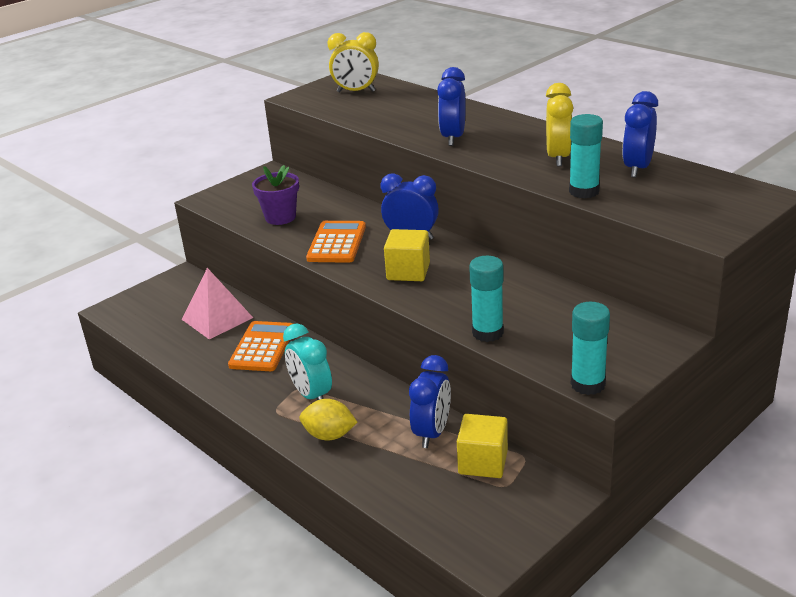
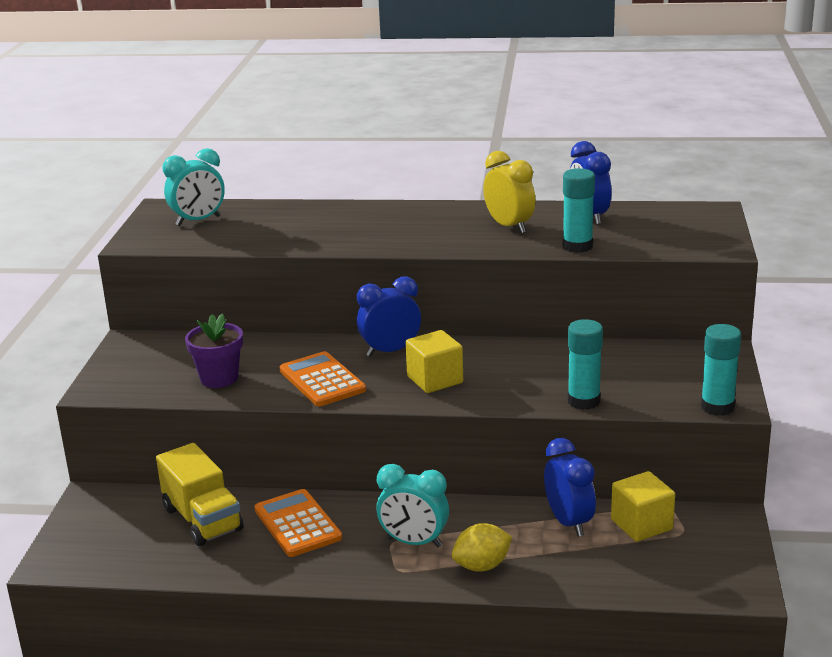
camera: 40 degrees left, 5 degrees down
(217, 318) = (202, 519): pink pyramid -> yellow truck
(356, 91) = (198, 221): yellow clock -> turquoise clock
(453, 138) = (383, 236): blue clock -> none

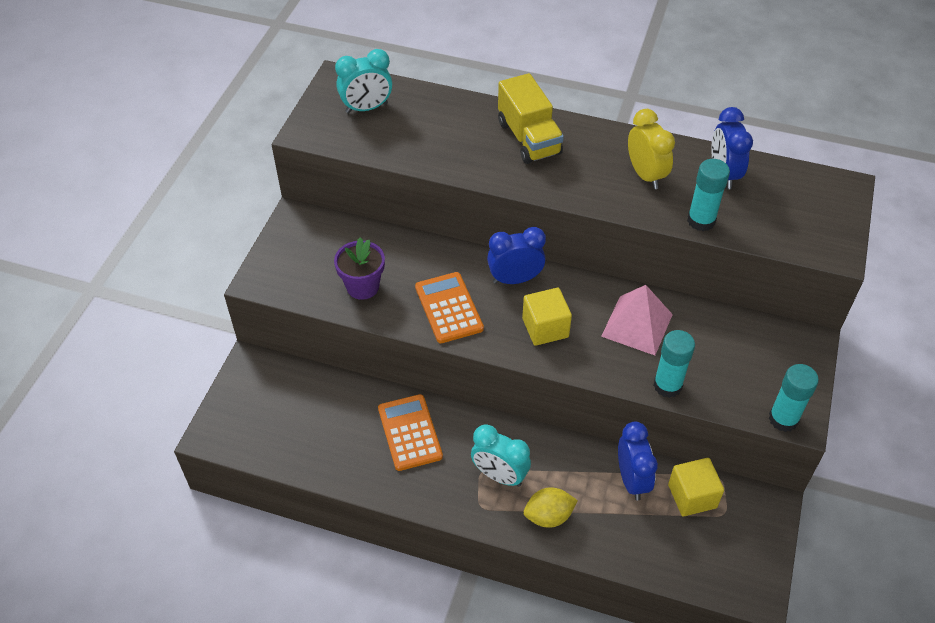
camera: 10 degrees right, 25 degrees up
(202, 519) = (335, 410): yellow truck -> yellow truck (529, 138)
(535, 364) = (637, 325): none -> pink pyramid

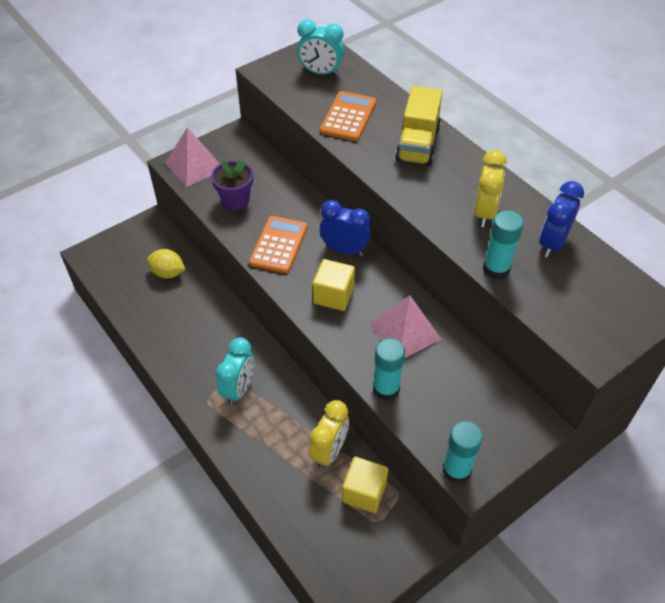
camera: 35 degrees right, 0 degrees up
(283, 273) = (194, 166): none -> pink pyramid
(410, 432) = (207, 324): orange calculator -> orange calculator (348, 117)
(499, 475) = (239, 389): turquoise clock -> turquoise clock turned 135 degrees counterclockwise
(548, 516) = (246, 438): yellow lemon -> yellow lemon (168, 273)
(632, 480) = (329, 451): blue clock -> yellow clock

